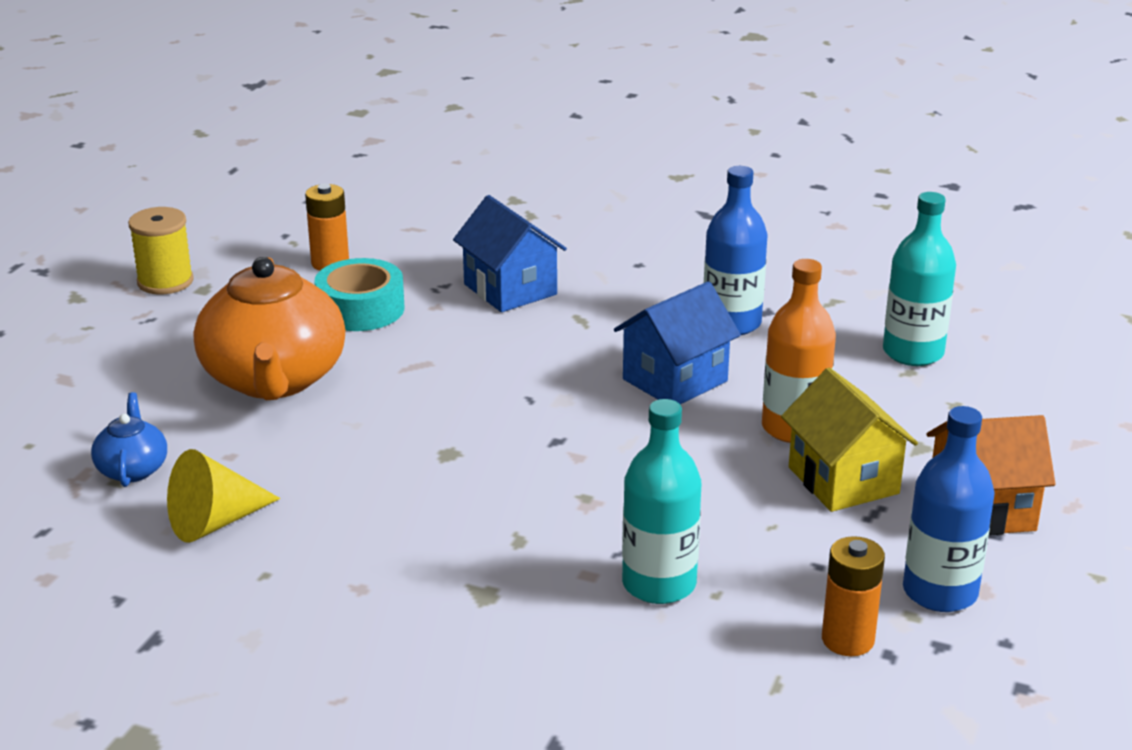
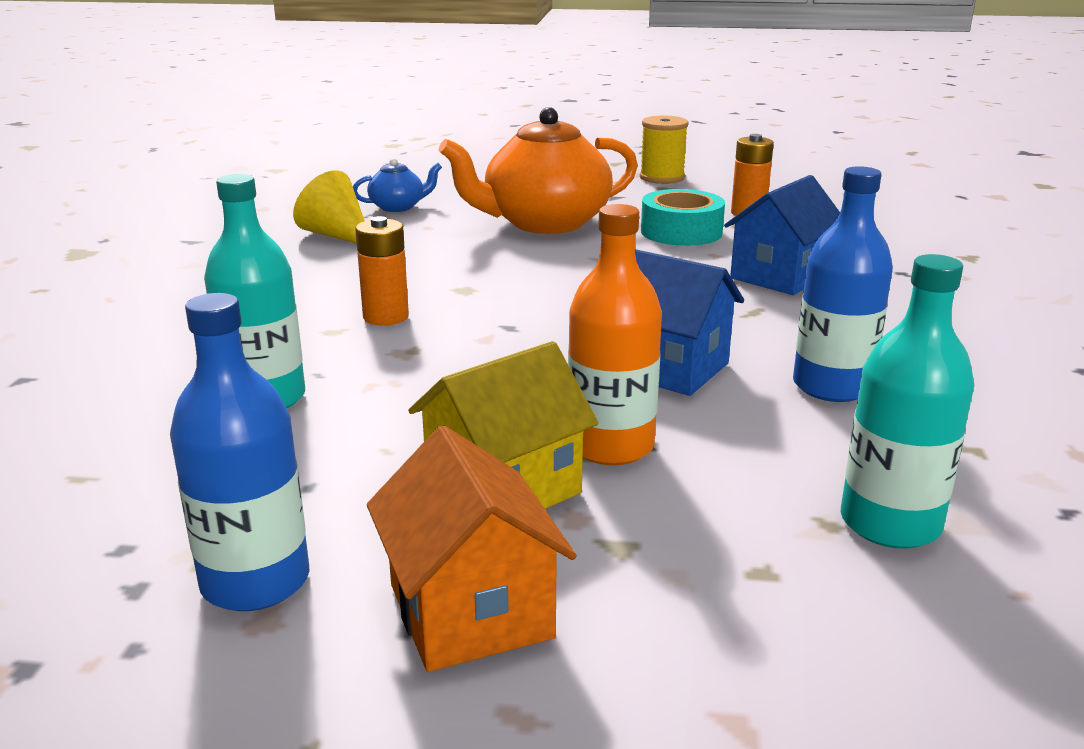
camera: 75 degrees right, 5 degrees down
(847, 640) = (155, 516): orange battery -> orange battery (386, 317)

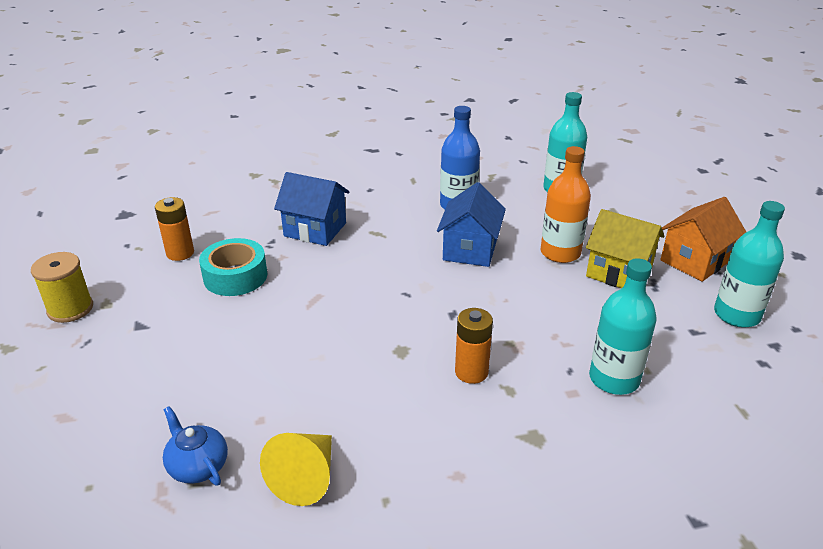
camera: 110 degrees left, 10 degrees up
(255, 581) = (736, 315): blue bottle -> turquoise bottle
(544, 223) = (230, 349): orange teapot -> none

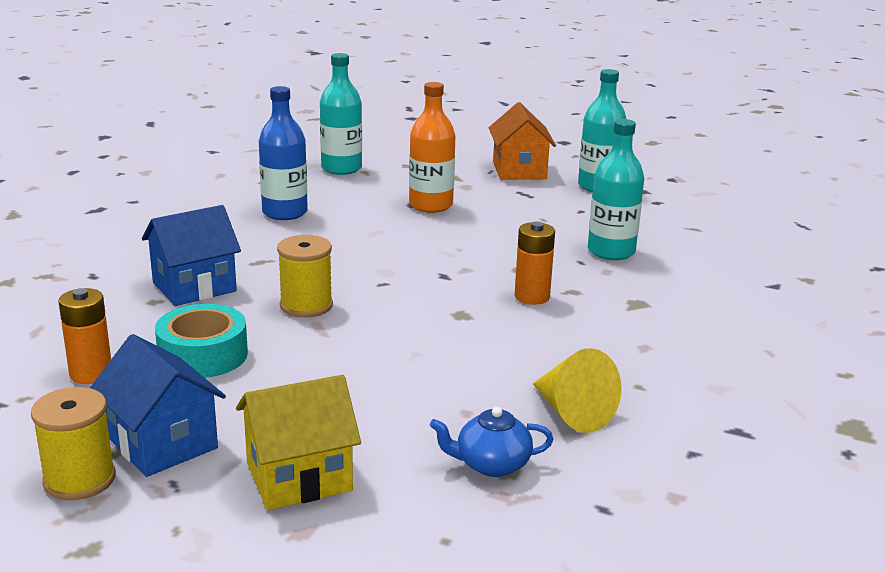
camera: 55 degrees left, 10 degrees down
(337, 280) = (306, 305): none -> yellow spool
(470, 250) = (364, 234): blue house -> blue house (163, 443)
(619, 272) = (491, 198): yellow house -> yellow house (299, 477)

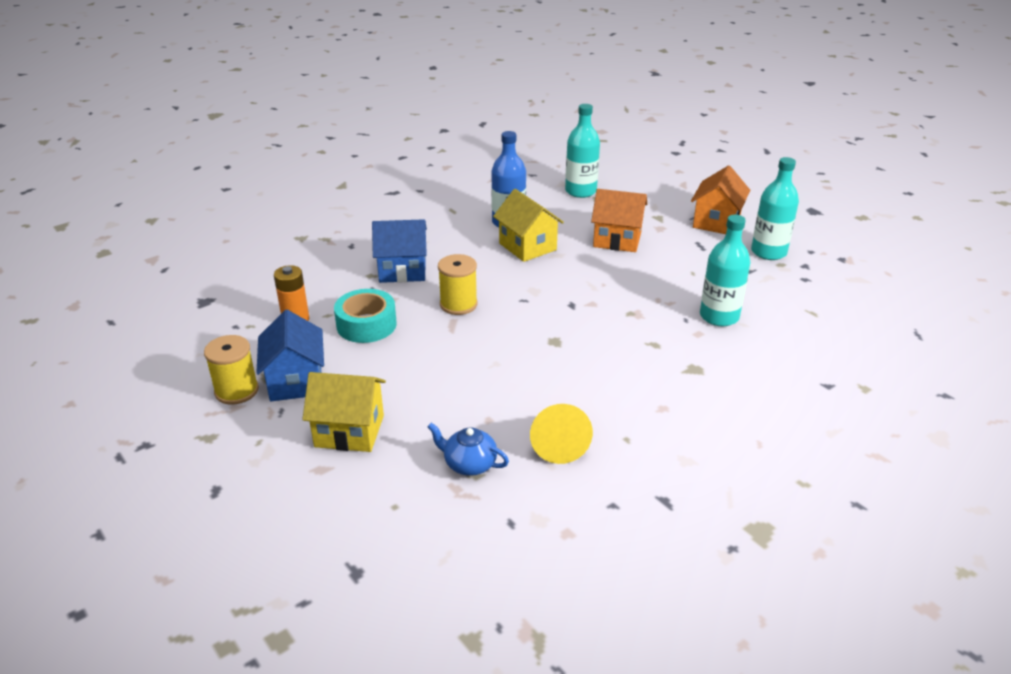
camera: 30 degrees right, 10 degrees up
(333, 231) = (527, 246): none -> yellow house
(431, 205) = (617, 240): orange bottle -> orange house
(532, 297) = (618, 340): orange battery -> none

